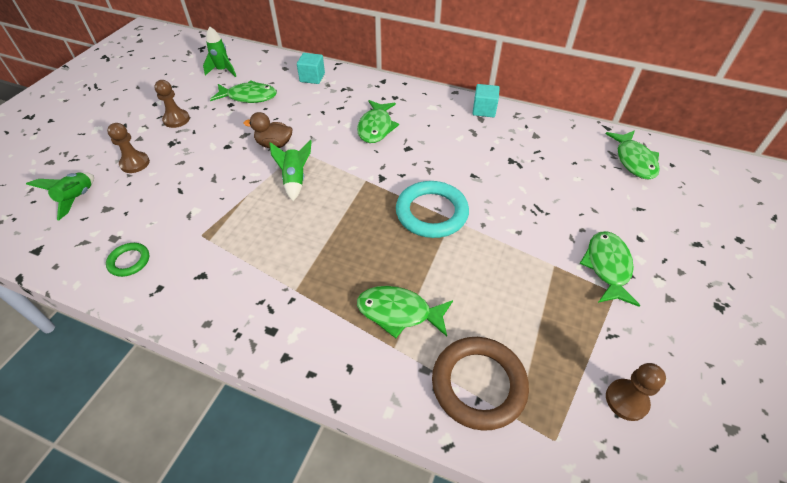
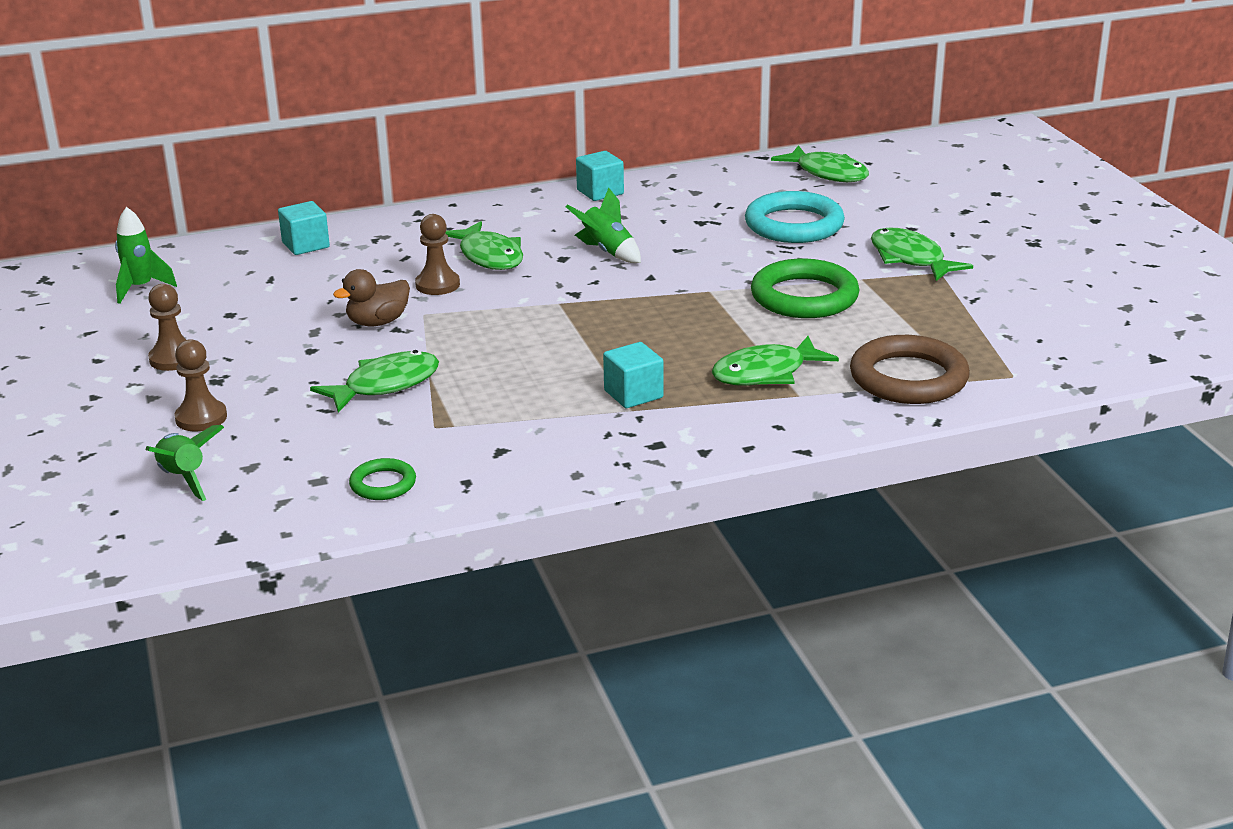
camera: 40 degrees left, 20 degrees down
(249, 97) = (244, 297): green fish -> green fish (385, 385)
(295, 180) = (468, 338): green rocket -> green rocket (607, 252)
(311, 278) = (633, 394): none -> turquoise cube
(431, 213) = (680, 295): turquoise ring -> turquoise ring (794, 225)
(499, 259) = (804, 297): none -> green ring
(626, 400) = (1035, 329): brown pawn -> brown pawn (437, 285)

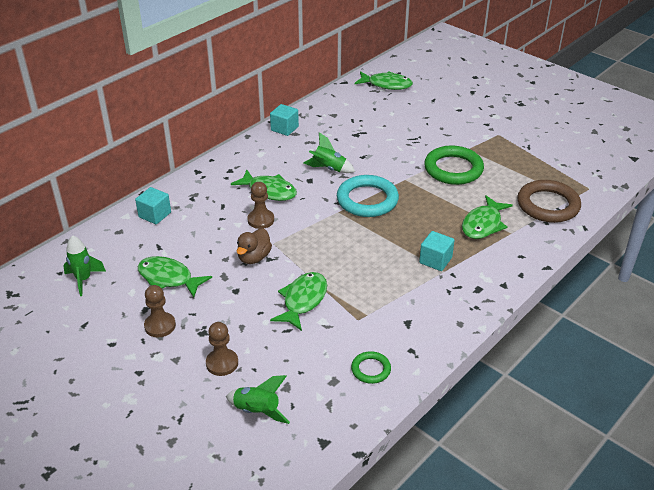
camera: 30 degrees left, 10 degrees up
(794, 225) = (403, 123): turquoise ring -> turquoise ring (367, 200)
(910, 259) = (477, 130): green fish -> green fish (168, 278)

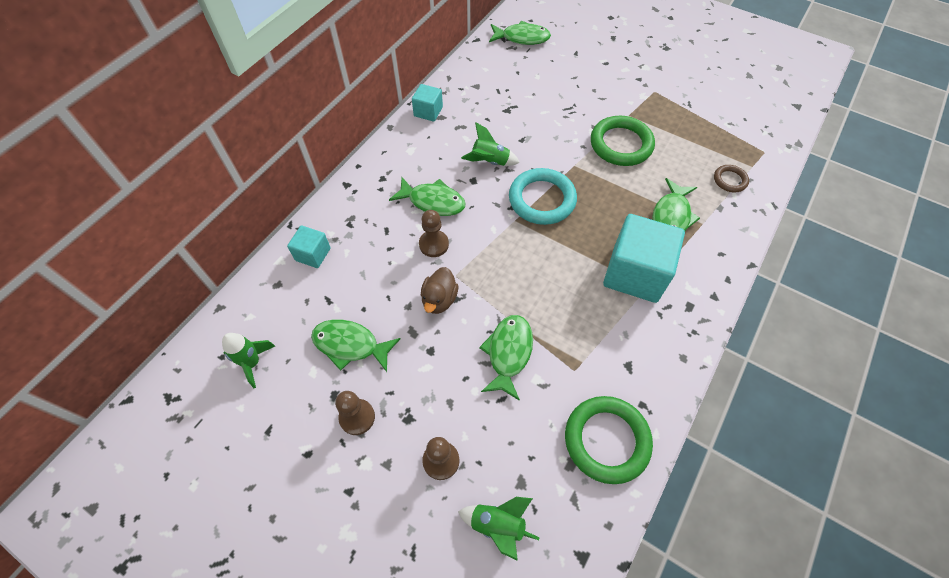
camera: 10 degrees left, 20 degrees up
(371, 369) = (606, 440): green ring -> green ring, size x1.95
(435, 260) = (635, 273): turquoise cube -> turquoise cube, size x1.99
(548, 205) = (730, 180): brown ring -> brown ring, size x0.51

